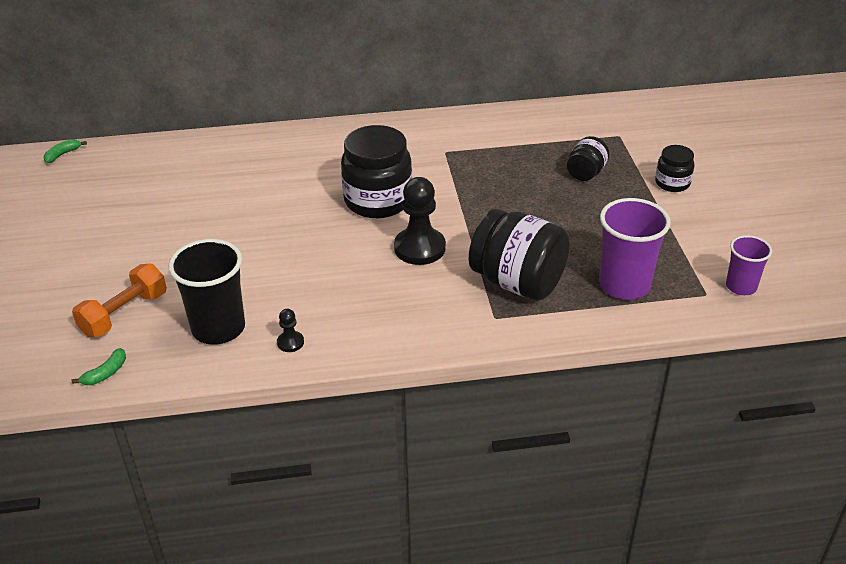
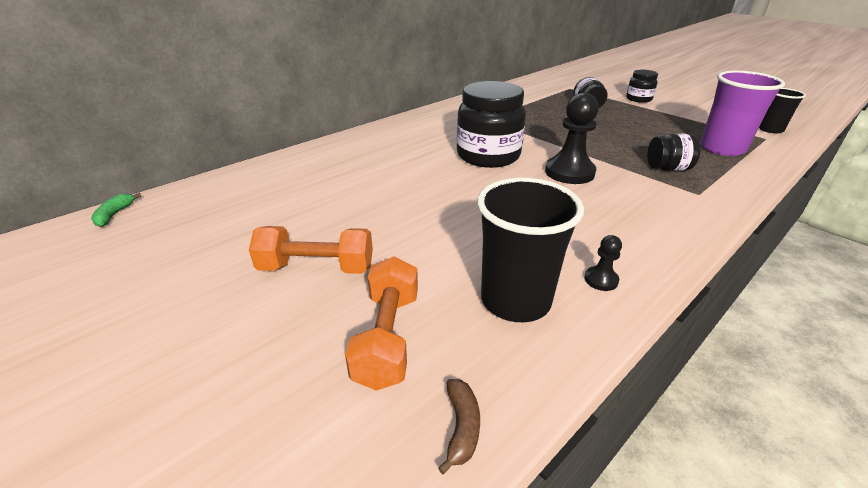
camera: 35 degrees left, 5 degrees down
(106, 373) = (461, 427): green banana -> brown banana
(135, 251) = (316, 268): none -> orange dumbbell
(518, 282) = (667, 168): black jar -> black jar, size x0.52
(741, 286) = (770, 129): purple cup -> black cup

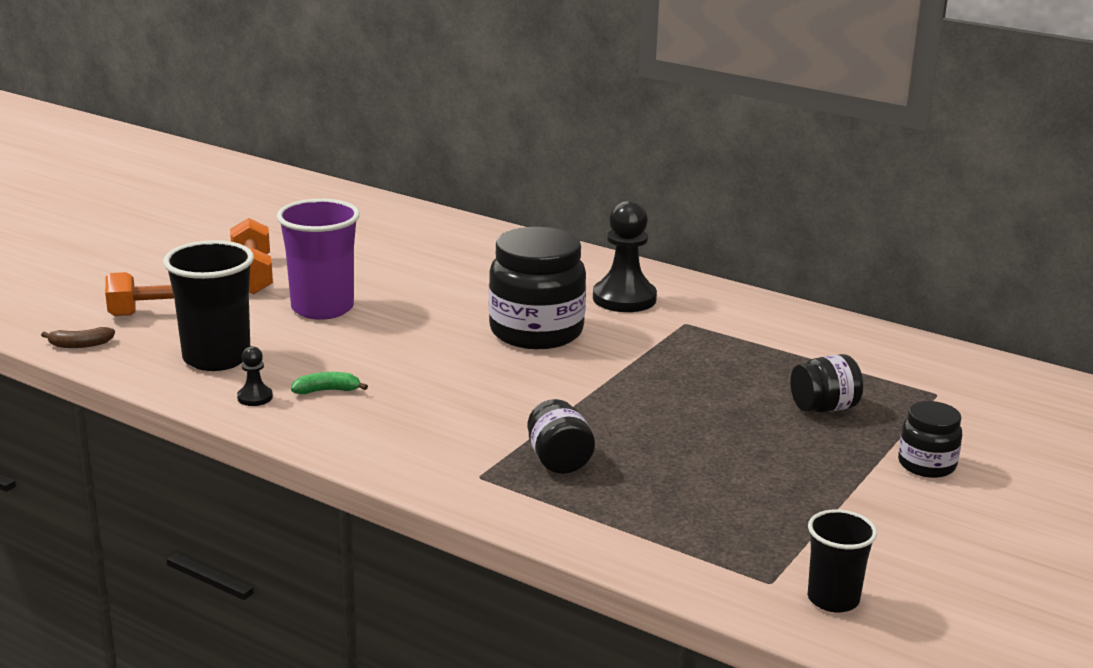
camera: 75 degrees right, 10 degrees down
(114, 215) = (318, 187): green banana -> green banana (327, 390)
(569, 172) = (507, 386): black pawn -> black pawn (624, 298)
(722, 148) = (679, 523): purple cup -> purple cup (322, 308)

